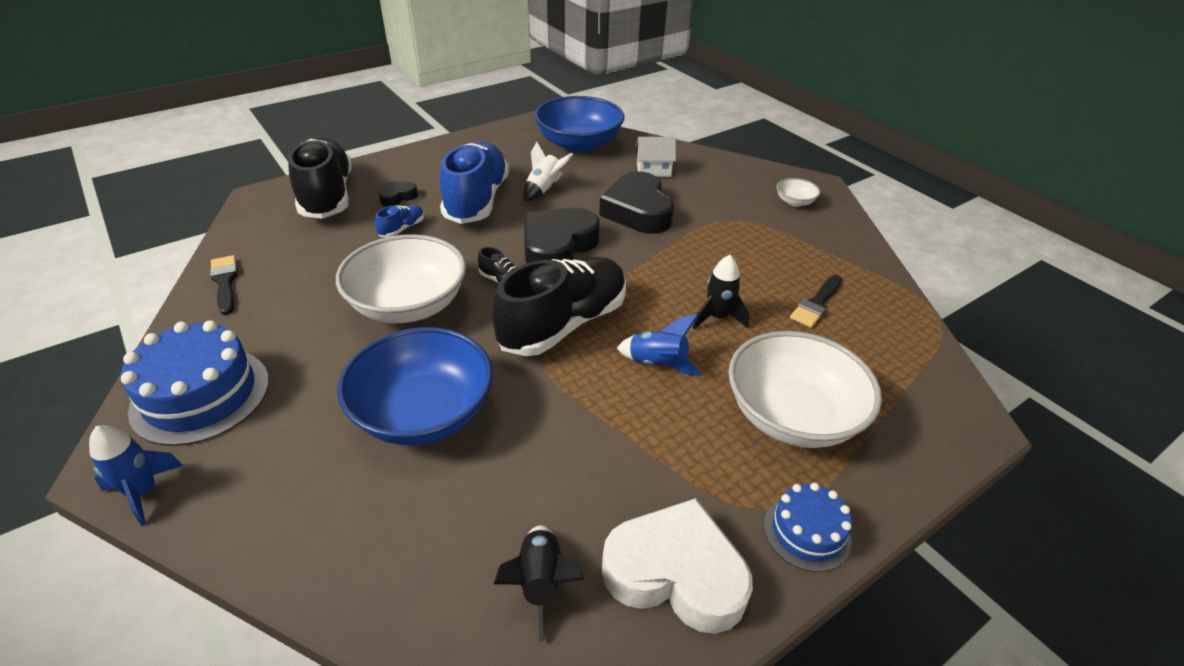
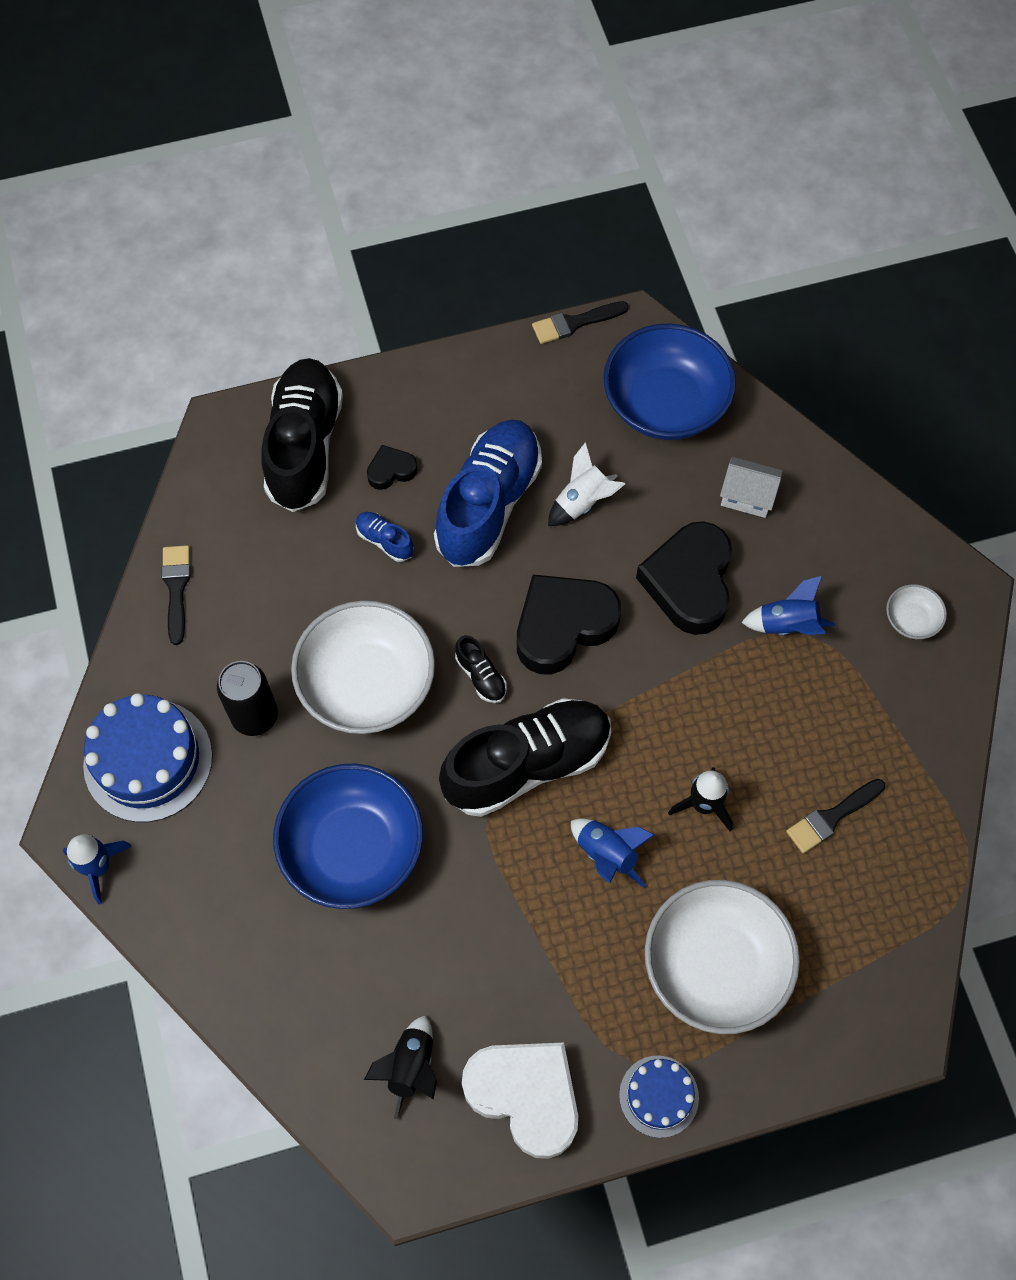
camera: 20 degrees right, 25 degrees up
(308, 344) = (255, 716): none -> black can
(402, 229) = (384, 541): blue shoe -> blue shoe turned 105 degrees counterclockwise
(505, 124) = (575, 323): none -> black brush
(716, 218) = (787, 625): none -> blue rocket

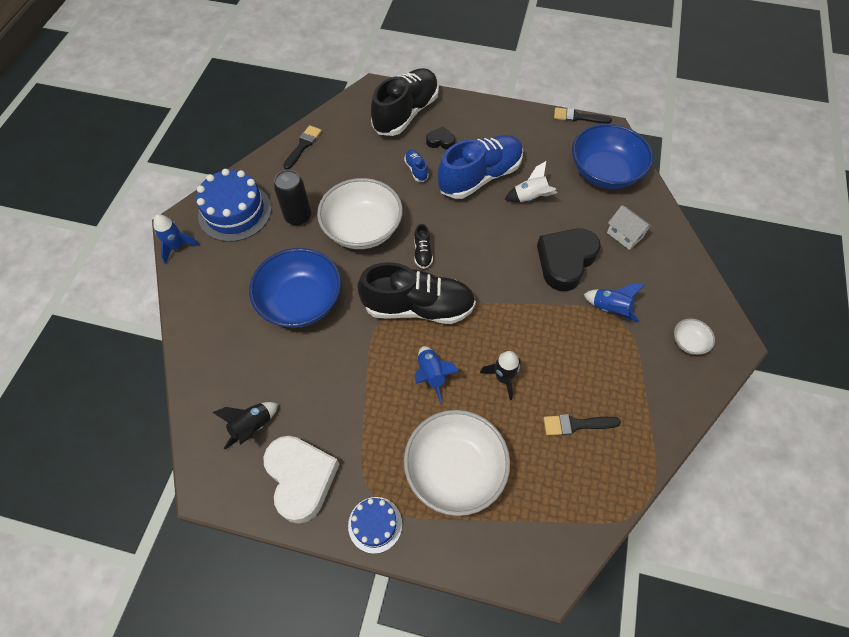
camera: 30 degrees right, 5 degrees down
(563, 626) = (482, 250): black heart -> none

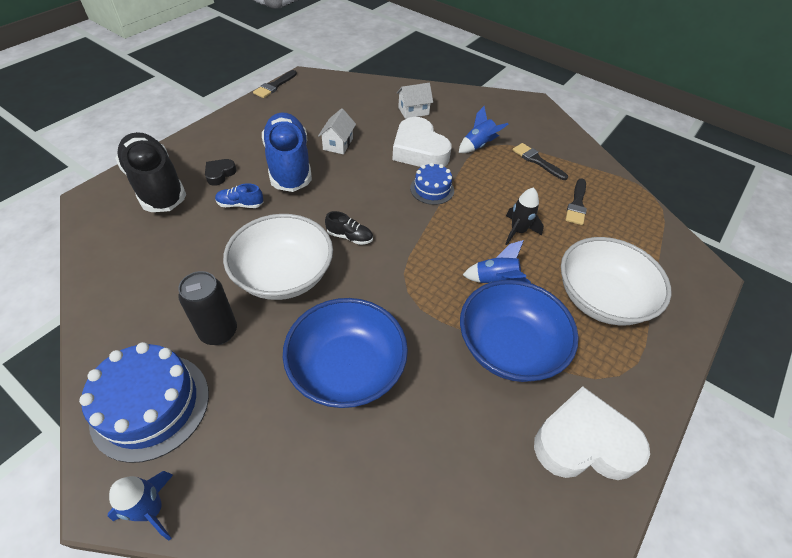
camera: 70 degrees left, 10 degrees down
(252, 426) = (501, 480): black rocket -> none
(303, 146) = (109, 291): black brush -> black brush (537, 161)
(375, 524) = (648, 385): blue cake -> blue cake (432, 189)
(418, 307) = (413, 263): black shoe -> none
(530, 197) = (338, 144): white rocket -> white house
(565, 261) = (419, 150): black heart -> white heart
(604, 172) = (344, 96): blue bowl -> blue bowl (509, 347)
(689, 342) = (525, 121): white bowl -> none

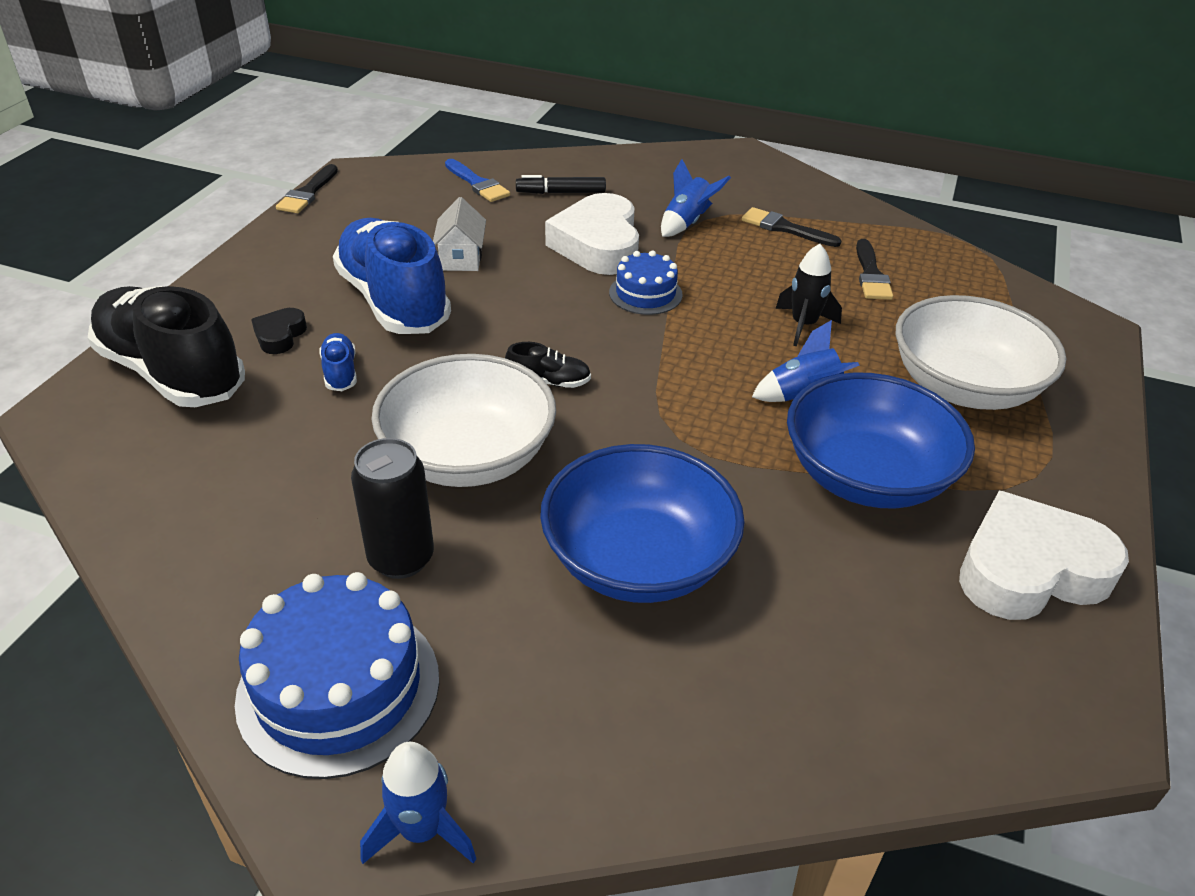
camera: 15 degrees left, 10 degrees down
(240, 204) = (340, 372): blue shoe -> blue shoe turned 90 degrees clockwise
(369, 96) = (477, 183): none -> blue brush
(413, 111) = (561, 192): white house -> black marker
(419, 150) = (598, 245): white heart -> white heart turned 45 degrees clockwise

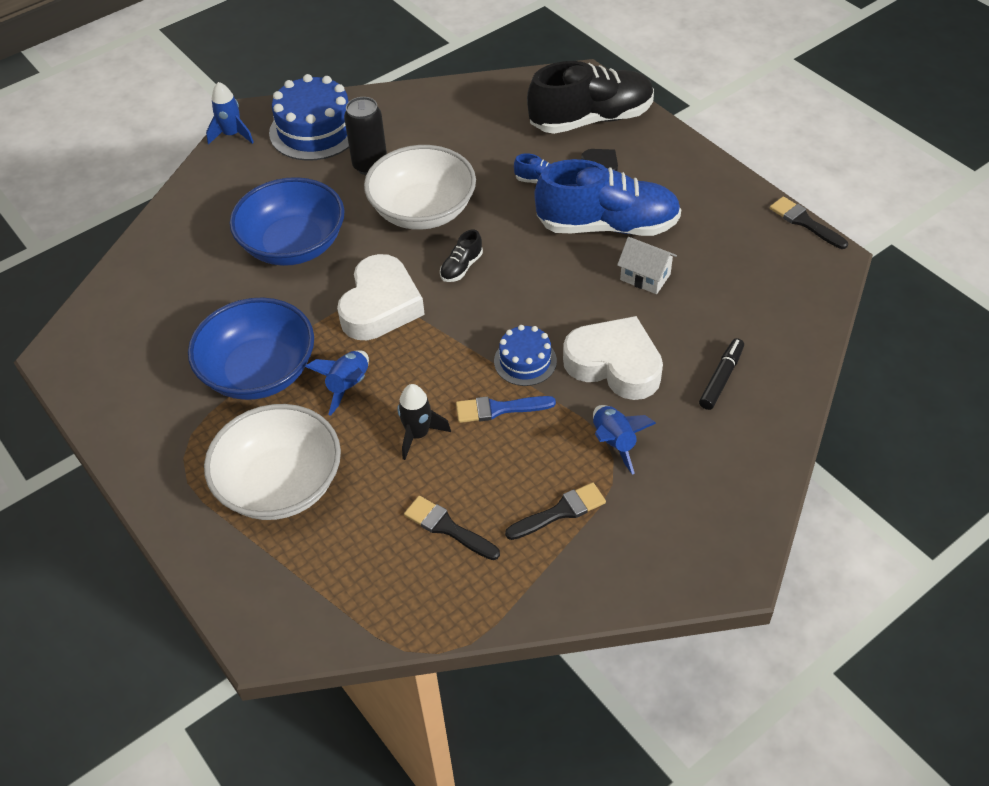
camera: 125 degrees right, 10 degrees up
(477, 183) = (769, 328): blue brush -> blue brush (499, 409)
(1029, 570) = (138, 398): white heart -> white heart (380, 305)

